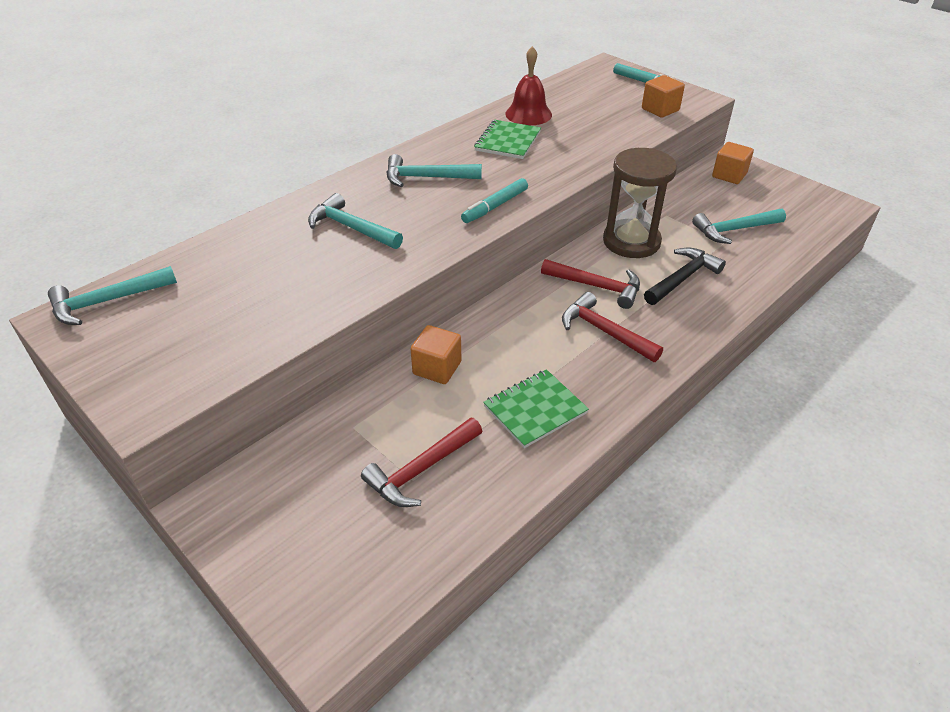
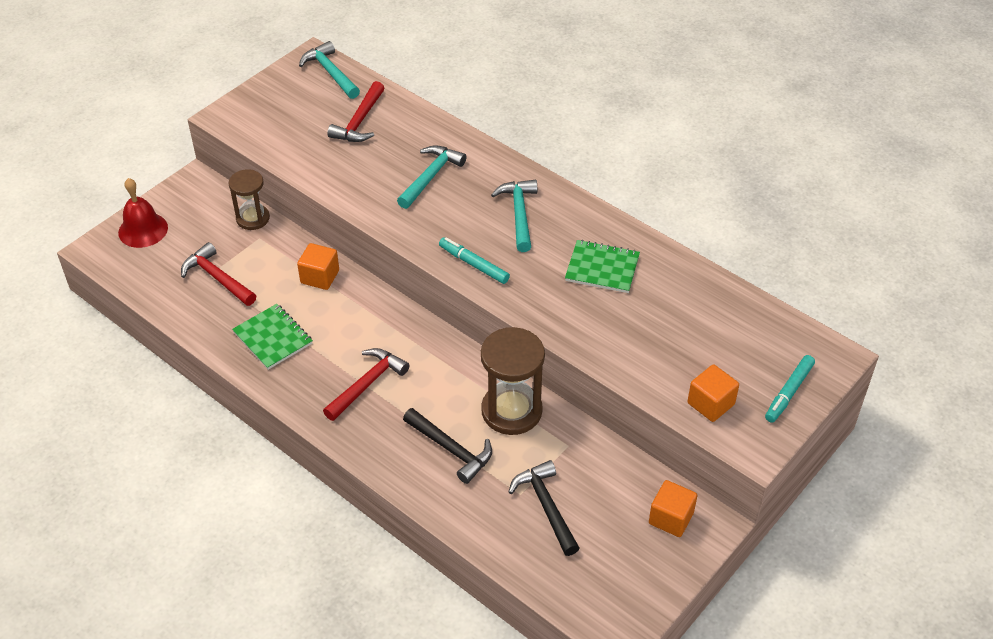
camera: 85 degrees right, 5 degrees up
(312, 434) = (253, 218): none -> brown hourglass
(528, 114) = (670, 283): red bell -> red bell (143, 230)
(597, 286) = (432, 380): red hammer -> red hammer (359, 121)
(734, 230) = (546, 506): turquoise hammer -> black hammer

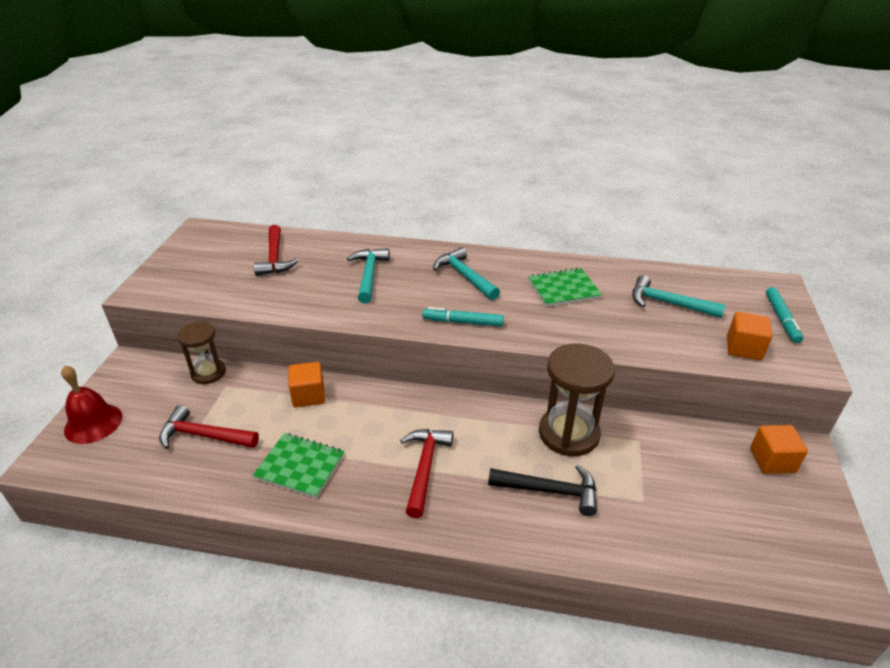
camera: 30 degrees left, 10 degrees down
(330, 72) = (222, 234): turquoise hammer -> turquoise hammer (668, 303)
(546, 506) = (674, 501): black hammer -> none

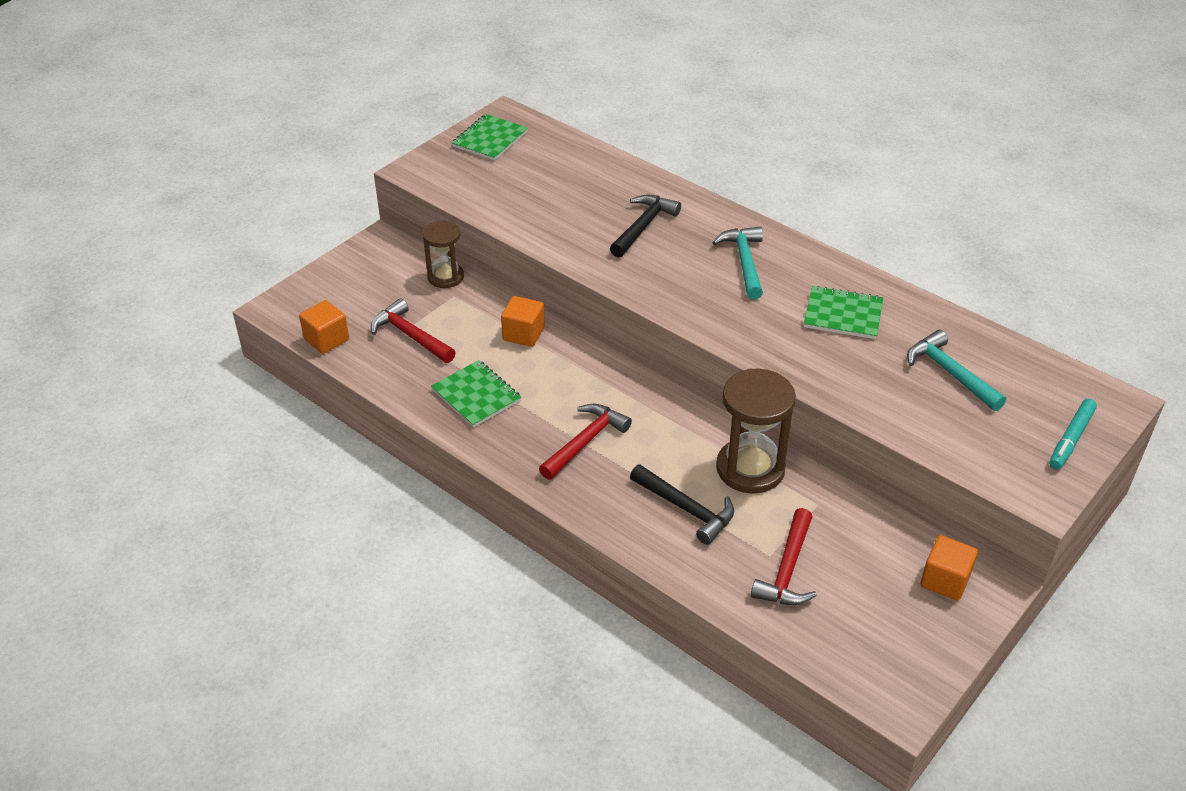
camera: 30 degrees right, 5 degrees up
(93, 423) = (326, 288): red bell -> none
(197, 250) = (490, 139): none -> green notebook
(275, 258) = (561, 174): red hammer -> red hammer (787, 570)
(369, 275) = (643, 226): turquoise hammer -> black hammer
(463, 322) = (700, 312): turquoise marker -> none
(743, 348) = (984, 451): orange cube -> orange cube (326, 339)

